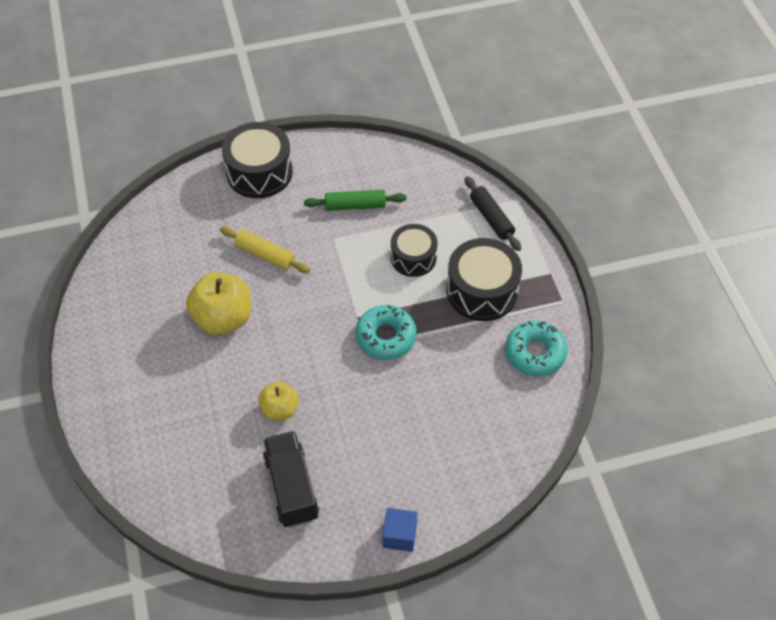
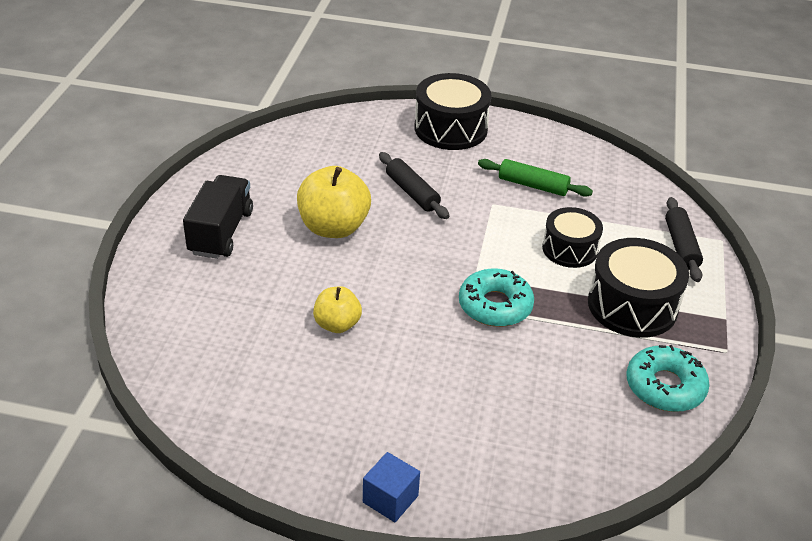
camera: 25 degrees right, 15 degrees down
(265, 255) = (412, 192): yellow rolling pin -> black rolling pin
(291, 487) = (300, 399): black truck -> black truck (221, 232)

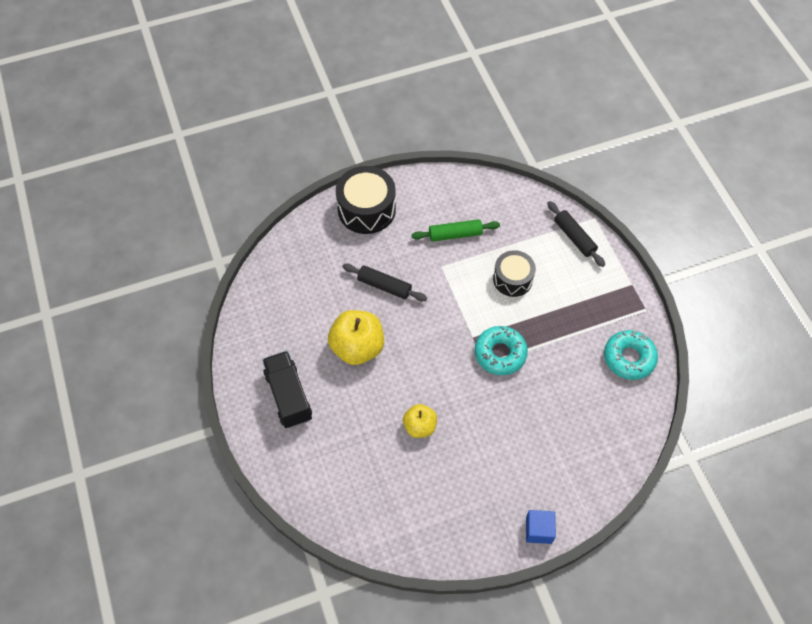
camera: 30 degrees left, 20 degrees up
(632, 305) = (576, 305): black drum -> none

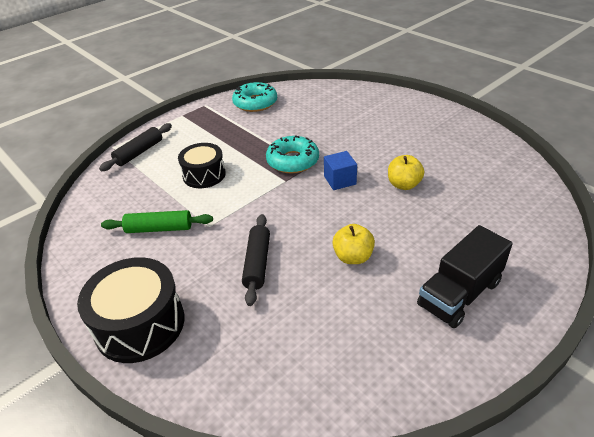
camera: 110 degrees left, 20 degrees down
(357, 347) = (353, 257): yellow apple -> yellow apple, size x0.59
(455, 234) = (159, 228): green rolling pin -> green rolling pin turned 60 degrees counterclockwise
(538, 530) = (430, 107): blue cube -> blue cube (340, 180)

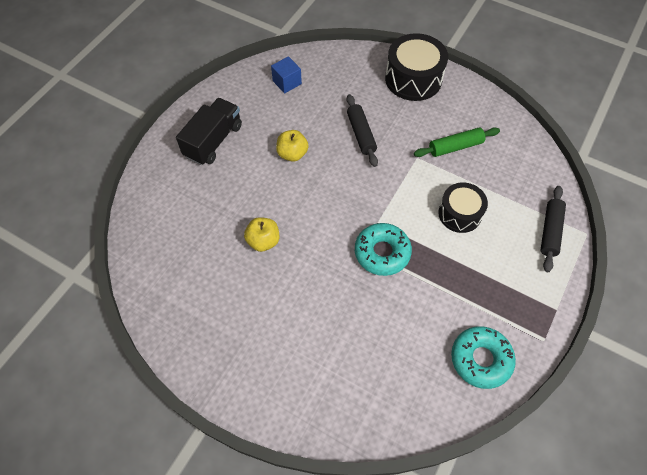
camera: 160 degrees right, 20 degrees up
(340, 180) = (325, 234): blue cube -> blue cube (287, 82)

